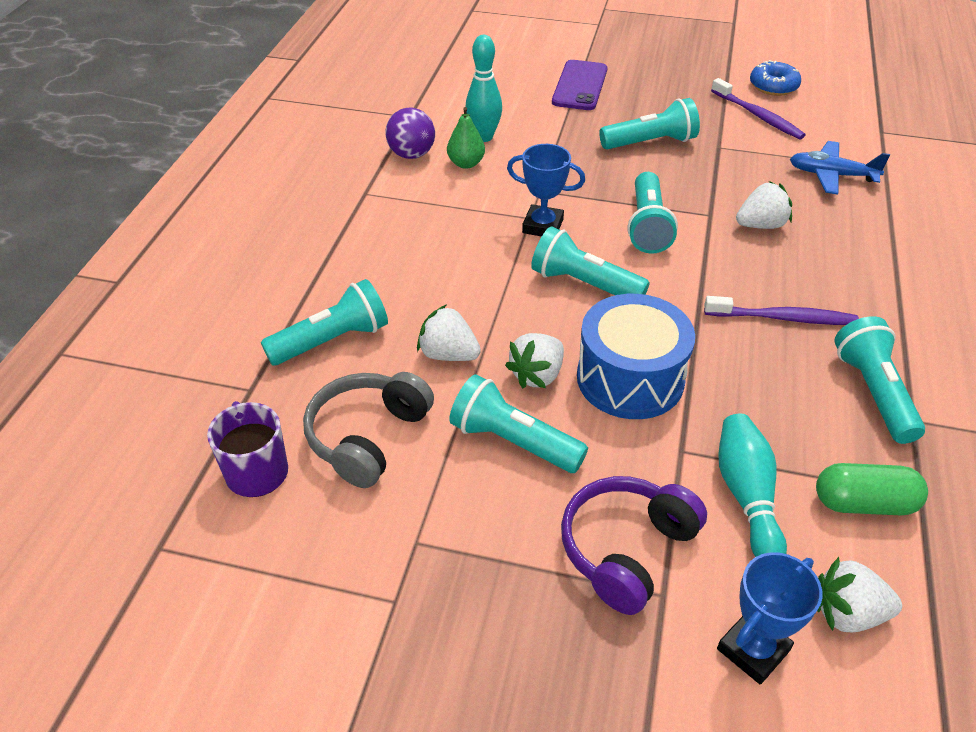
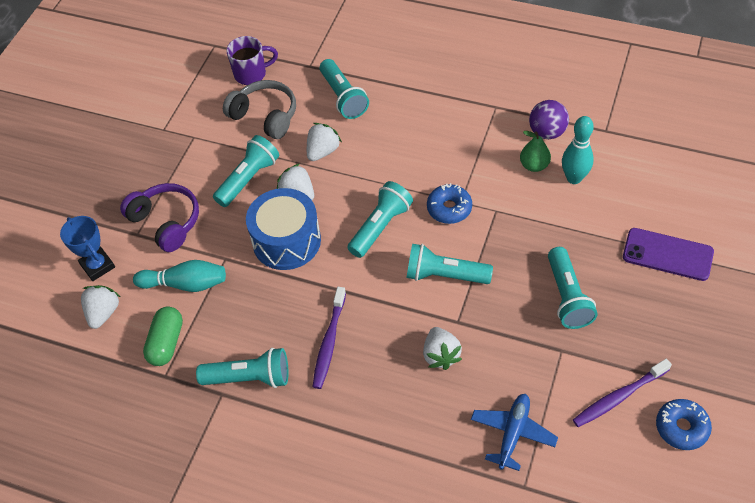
camera: 100 degrees right, 10 degrees up
(543, 226) = (449, 208): blue trophy -> blue donut

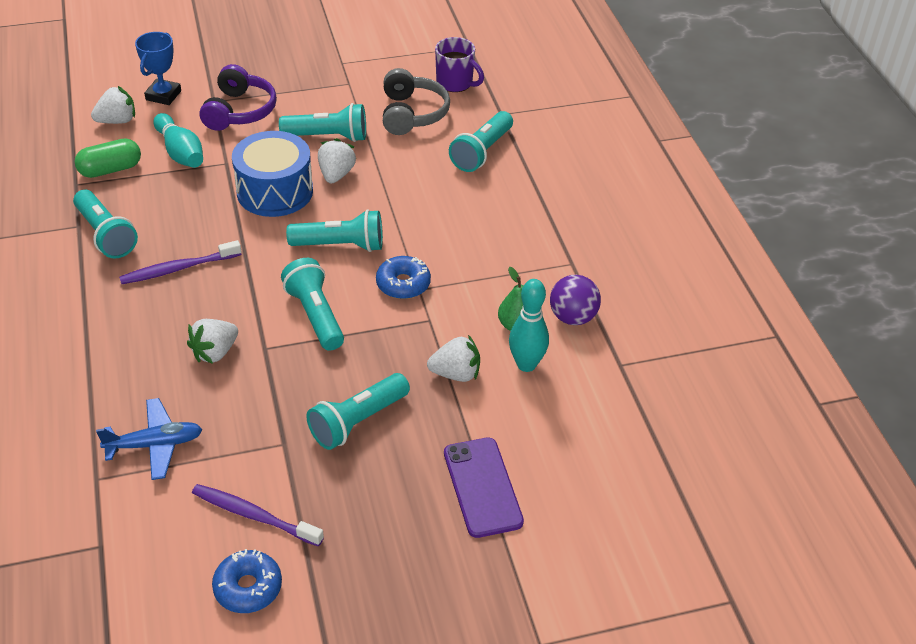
camera: 50 degrees right, 10 degrees down
(323, 151) = (401, 168): white strawberry -> white strawberry (456, 374)

